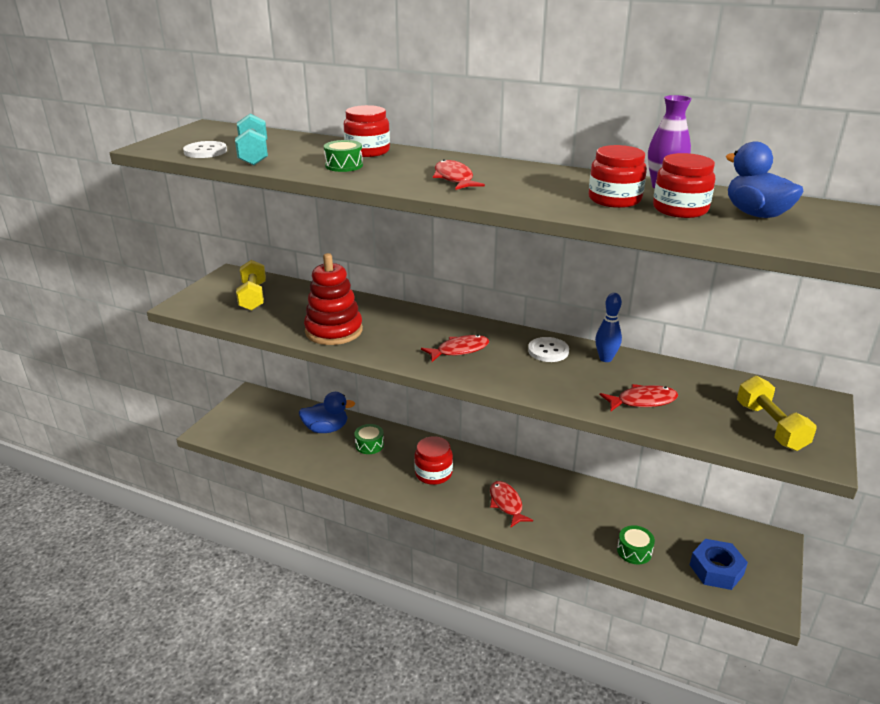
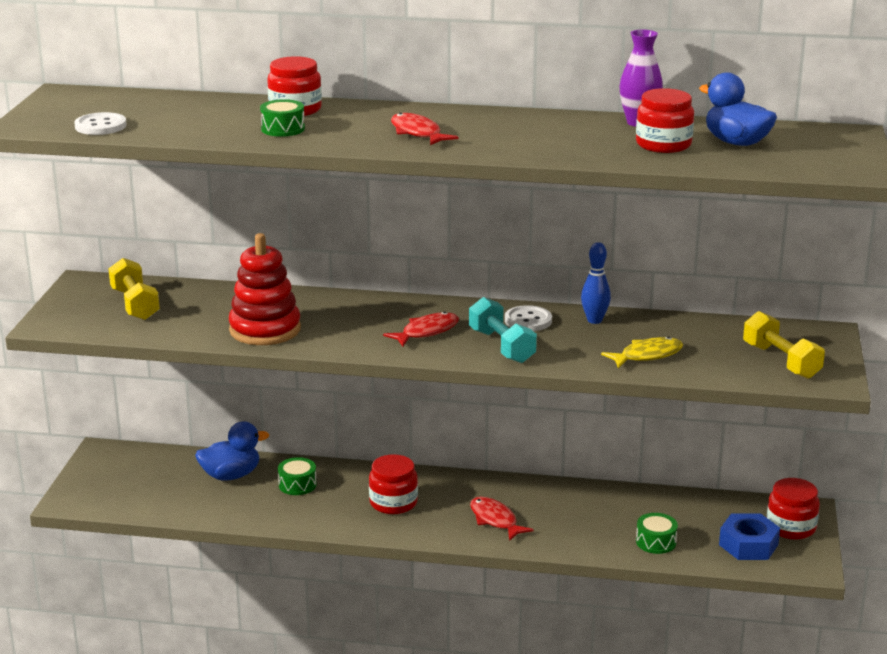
camera: 15 degrees left, 5 degrees down
(254, 155) = (164, 125): turquoise dumbbell -> turquoise dumbbell (501, 346)
(614, 199) = (596, 140): red jar -> red jar (791, 527)
(642, 401) = (647, 355): red fish -> yellow fish

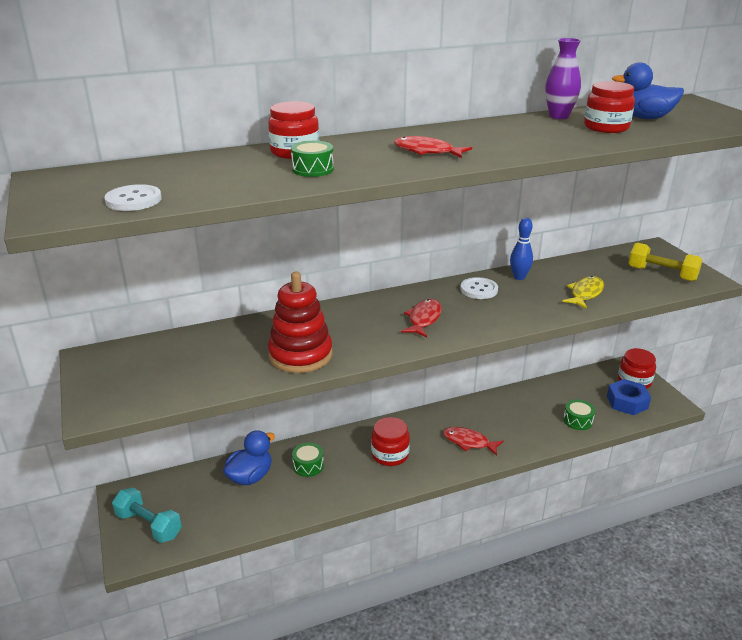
camera: 30 degrees left, 5 degrees up
(135, 304) = (161, 365): yellow dumbbell -> none
(501, 346) = (488, 315): turquoise dumbbell -> turquoise dumbbell (149, 525)

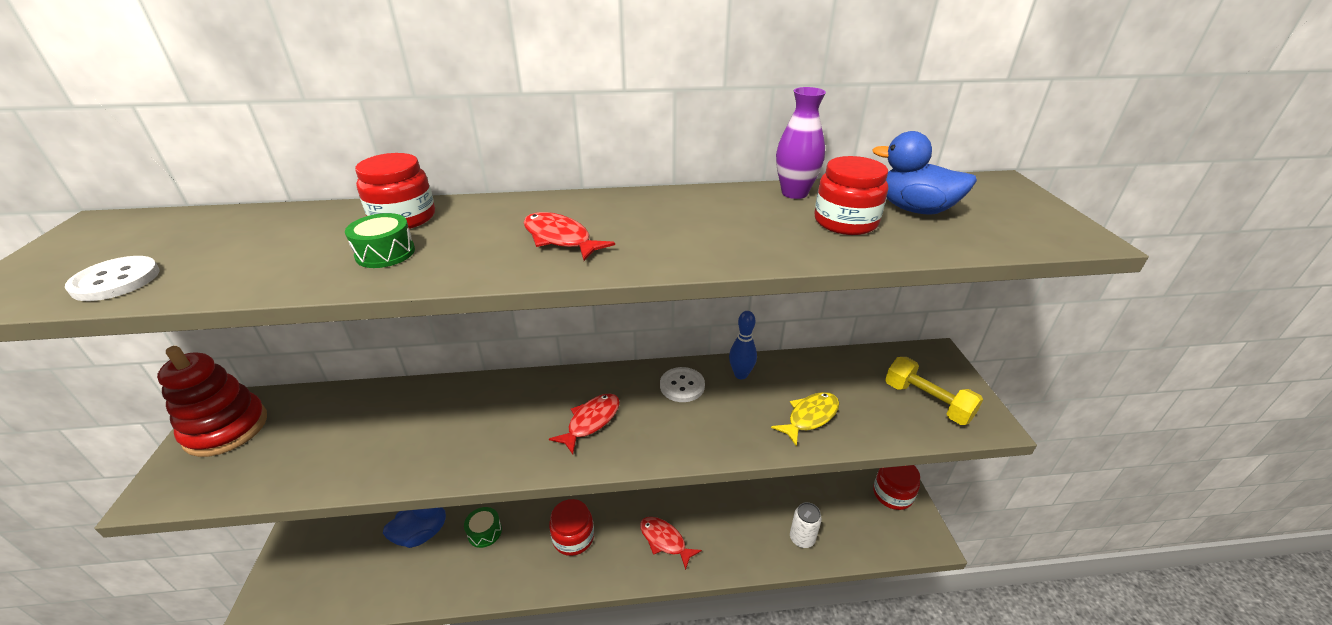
camera: 15 degrees right, 5 degrees up
(149, 525) = (297, 573): turquoise dumbbell -> none
(300, 355) = (420, 451): red stacking toy -> red stacking toy (226, 428)
(577, 420) = (802, 538): green drum -> white can
(627, 402) = (872, 524): blue nut -> none

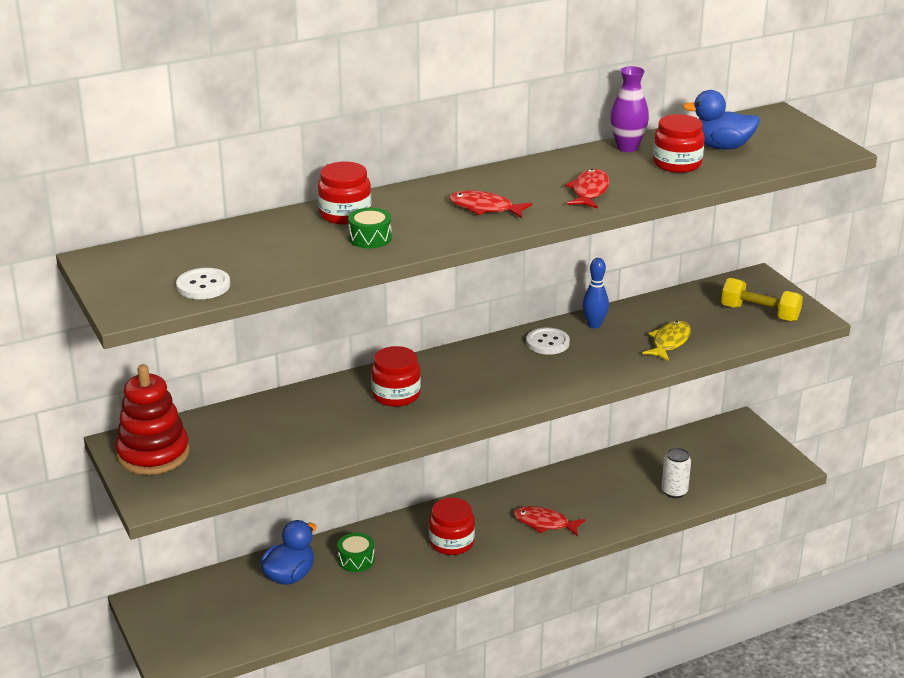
camera: 20 degrees left, 5 degrees down
(591, 421) = (486, 382): red fish -> red fish (589, 191)
(892, 494) = (746, 440): red jar -> red jar (396, 394)

